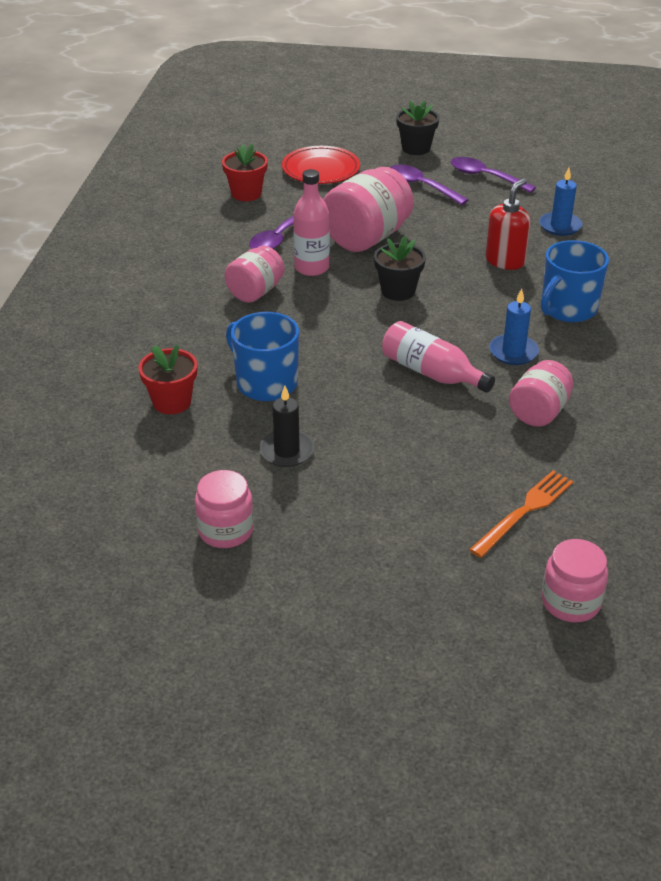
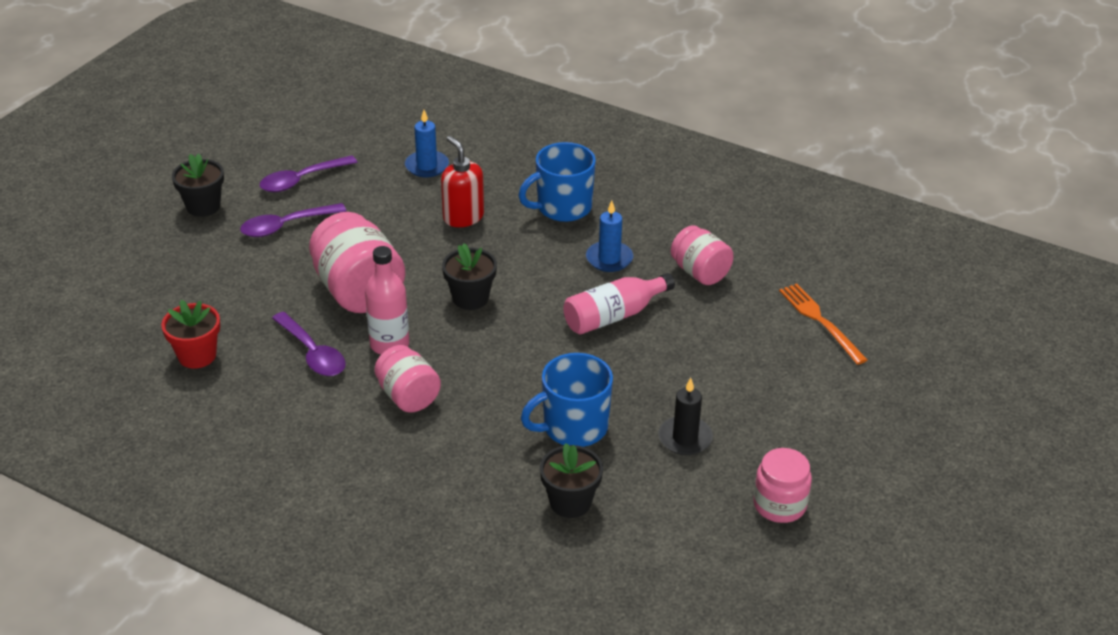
camera: 70 degrees left, 0 degrees up
(172, 402) = (570, 502): red flower pot -> black flower pot
(321, 169) = (190, 285): red plate -> none
(567, 309) = (563, 207): blue mug -> blue mug turned 90 degrees clockwise
(570, 602) = (927, 331): pink jar -> none

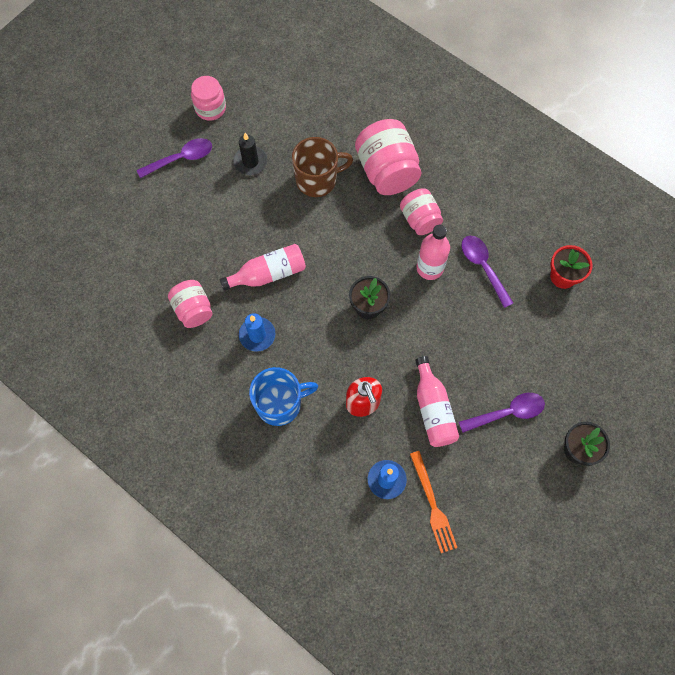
camera: 170 degrees left, 30 degrees up
(301, 180) = (496, 475): purple spoon -> purple spoon (181, 159)
(358, 291) = (450, 326): pink jar -> pink jar (387, 171)
(377, 220) = (433, 409): none -> pink bottle
(570, 502) = (330, 126): black flower pot -> none
(573, 427) = (317, 180): blue mug -> brown mug
(820, 321) = (125, 248): orange fork -> orange fork (432, 505)

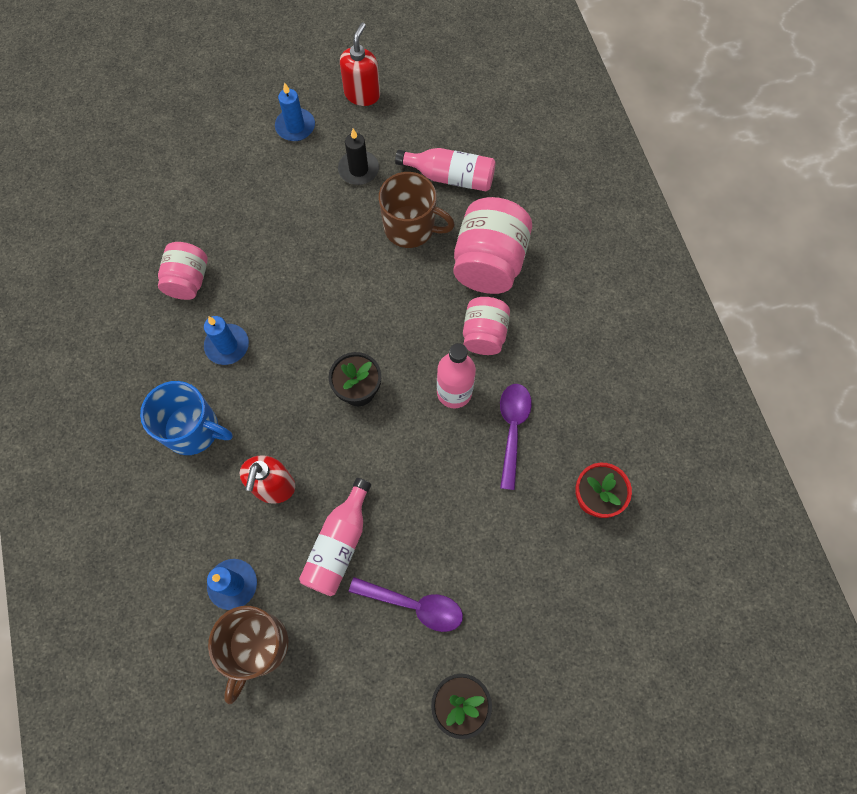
camera: 35 degrees right, 0 degrees up
(181, 159) = (295, 127): purple spoon -> blue candle
(210, 108) = (362, 94): pink jar -> red soap dispenser
(268, 274) = (287, 291): pink bottle -> pink bottle (450, 177)
(432, 505) = (257, 646): orange fork -> brown mug

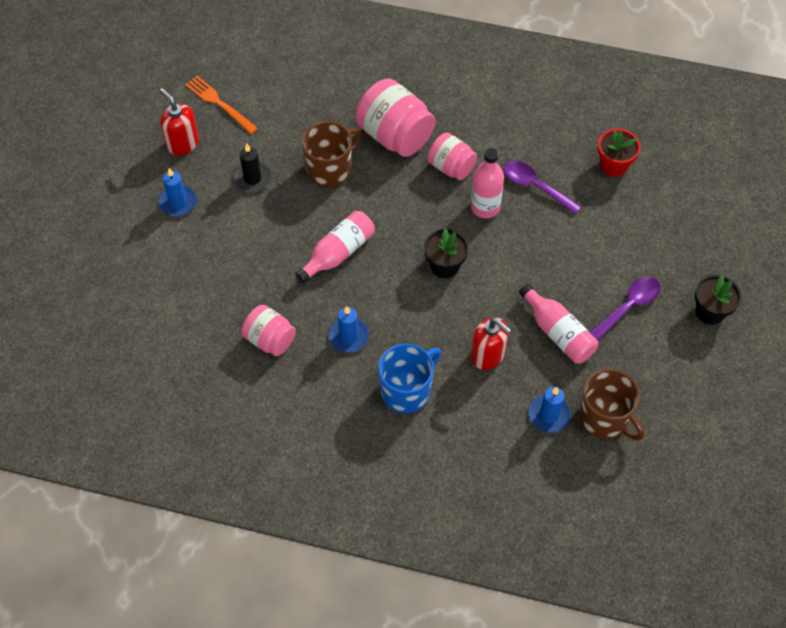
camera: 60 degrees left, 10 degrees down
(426, 97) = (219, 103): none -> orange fork
(450, 177) = (304, 123): pink bottle -> pink bottle (338, 253)

